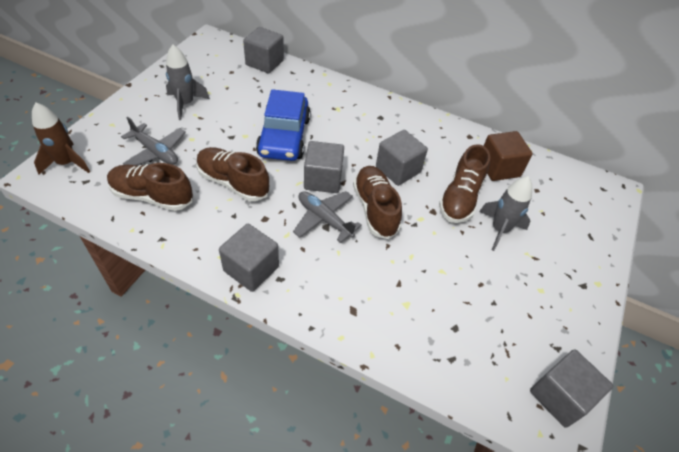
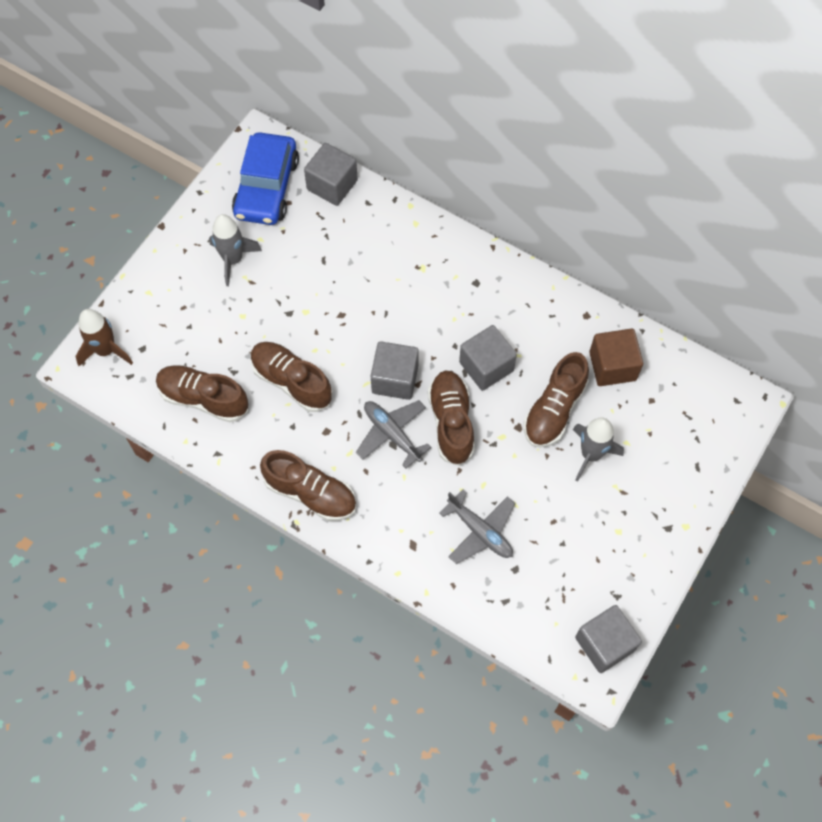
camera: 10 degrees right, 15 degrees up
(155, 152) = (202, 335): grey plane -> grey plane (480, 531)
(251, 269) = (311, 493): grey cube -> brown shoe
(284, 136) = (352, 314): blue car -> blue car (266, 187)

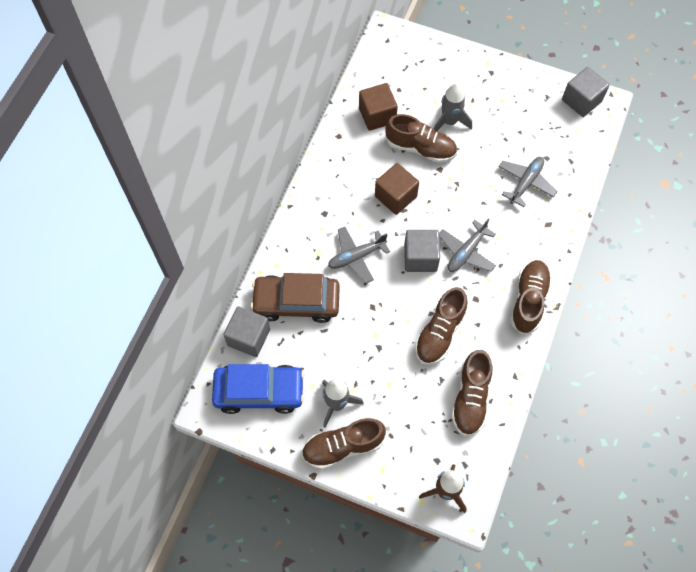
camera: 100 degrees left, 0 degrees up
(364, 237) = (296, 302): none -> brown car
(410, 308) = (356, 256): none -> grey plane
(451, 422) = (447, 213): brown shoe -> brown shoe (343, 446)
(486, 366) = (395, 196): grey cube -> brown cube

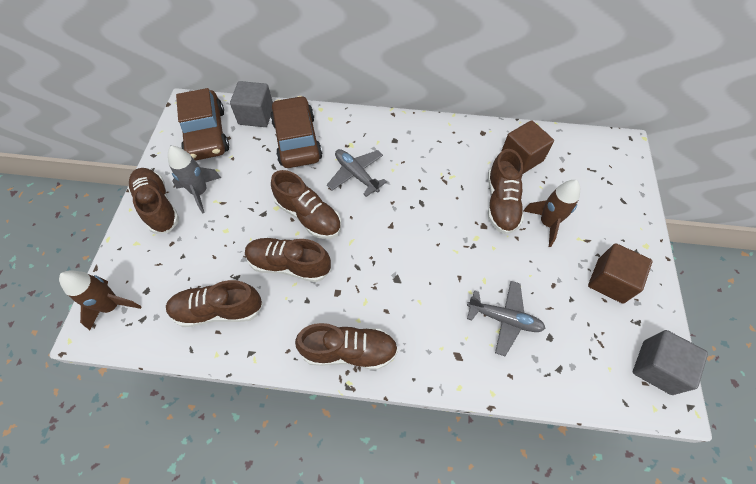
camera: 75 degrees right, 5 degrees down
(259, 391) = (206, 134): blue car -> brown car
(392, 307) = (309, 216): none -> brown shoe
(395, 196) = (434, 193): brown cube -> brown cube (610, 281)
(420, 257) = (371, 229): grey cube -> none
(449, 122) = (547, 223): grey rocket -> brown rocket
(466, 252) = (392, 272): grey plane -> none

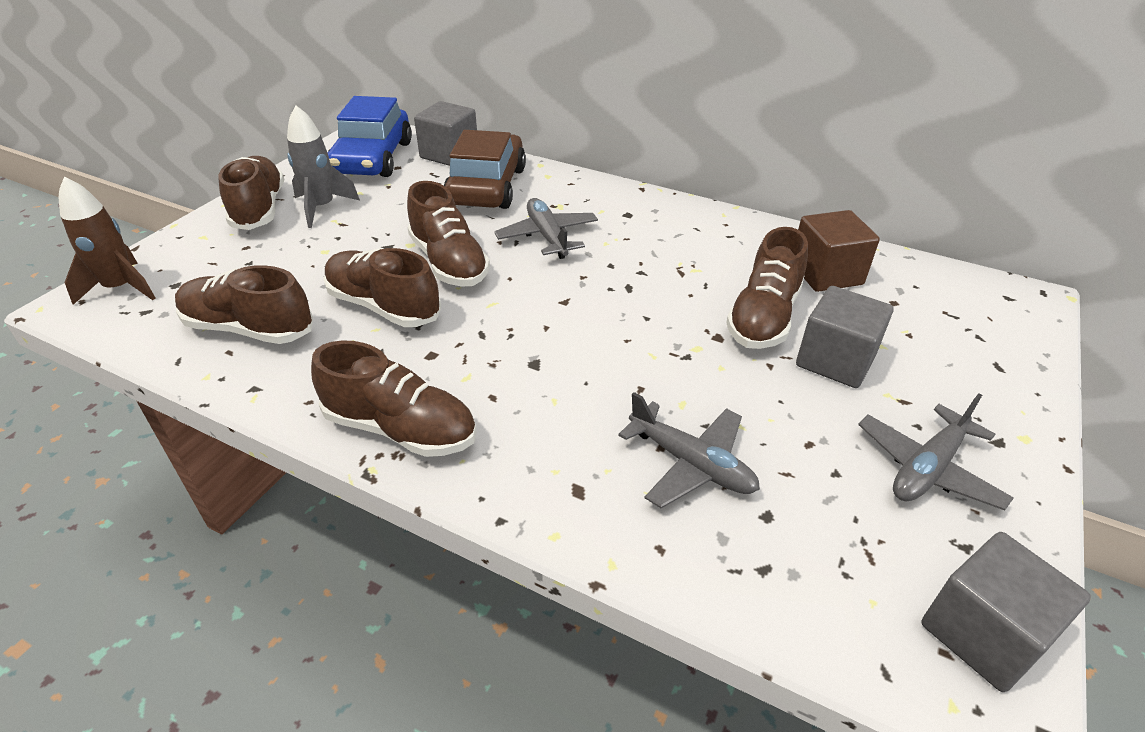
camera: 20 degrees right, 20 degrees down
(206, 134) = (373, 158): brown car -> blue car
(547, 223) = (835, 360): brown rocket -> grey cube
(610, 281) = (928, 468): brown cube -> grey plane

